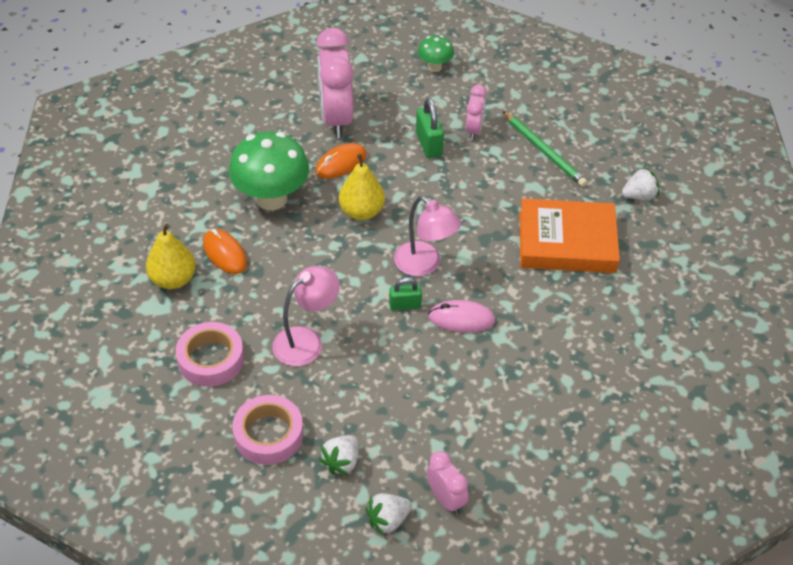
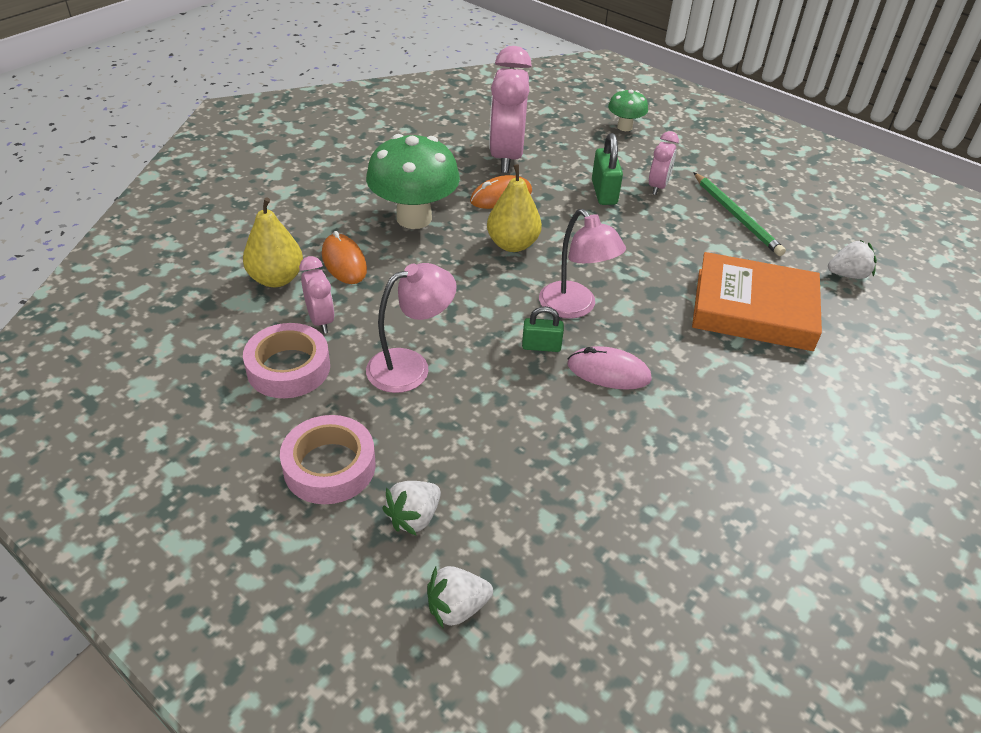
camera: 10 degrees right, 5 degrees down
(446, 499) = (544, 593): pink clock -> pink clock (320, 320)

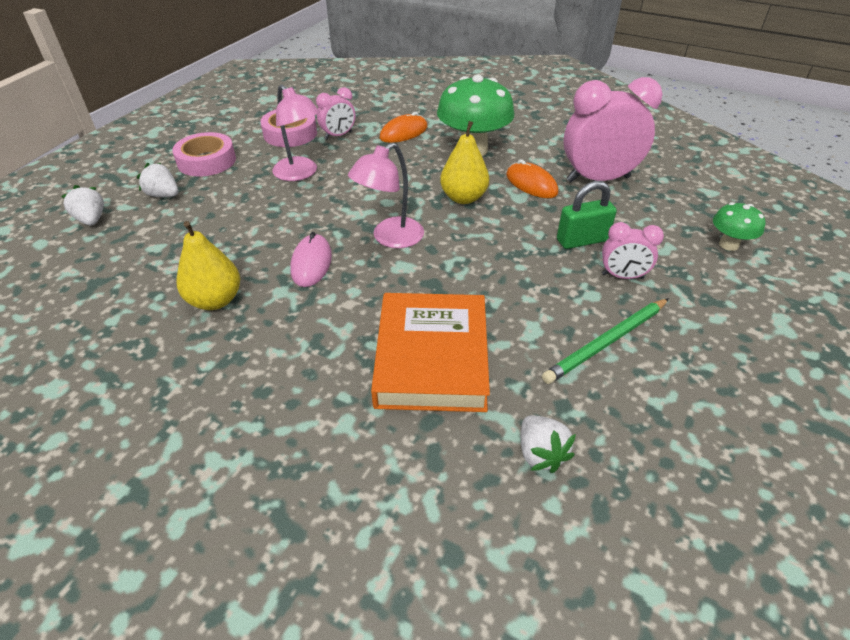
camera: 80 degrees right, 0 degrees up
(276, 279) = (375, 114): yellow pear -> yellow pear (215, 300)
(541, 346) = (335, 226): green padlock -> none

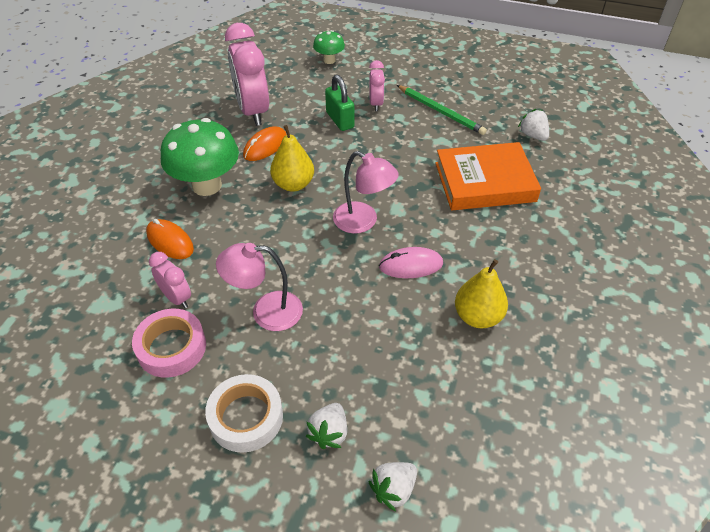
camera: 100 degrees left, 5 degrees up
(207, 161) = (246, 417): pink tape -> white tape
(300, 174) = (266, 312): pink lamp -> pink lamp turned 135 degrees counterclockwise
(540, 454) = (533, 135): white strawberry -> white strawberry turned 90 degrees counterclockwise

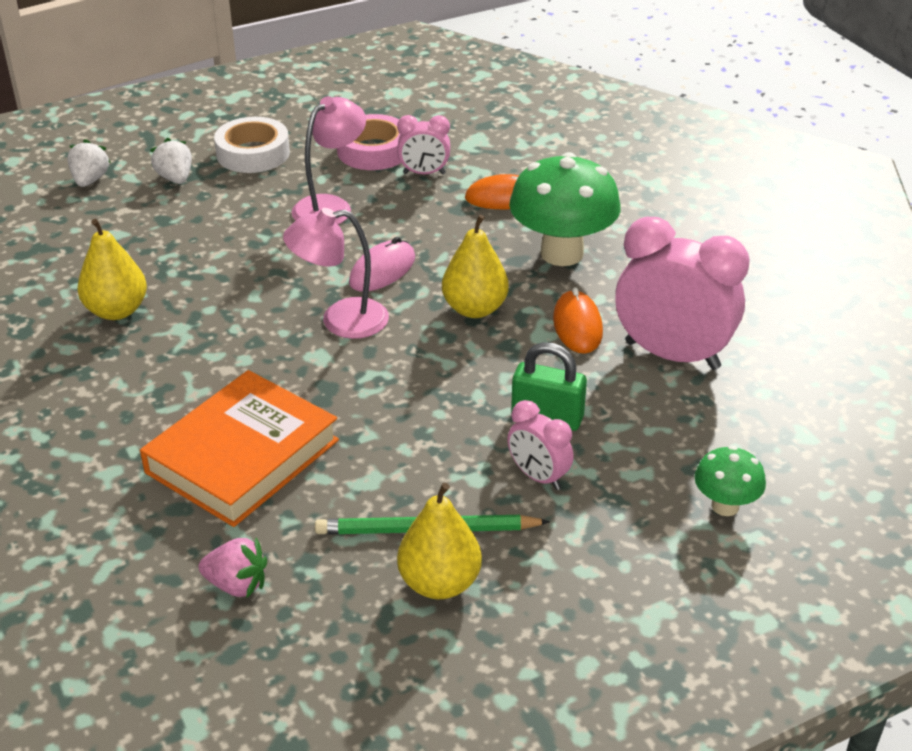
camera: 135 degrees right, 10 degrees down
(411, 265) = (236, 313): pink mouse -> pink mouse (382, 270)
(457, 95) = (439, 583): none -> yellow pear
(533, 135) = (237, 584): white strawberry -> pink strawberry

